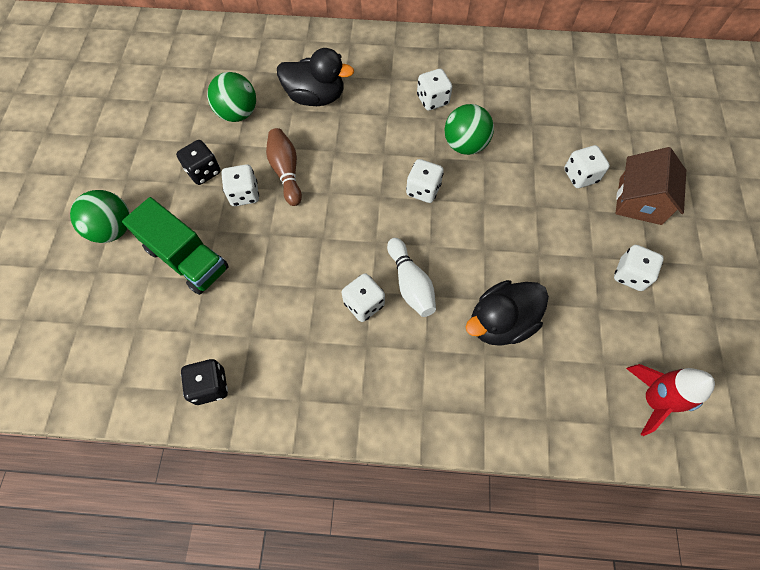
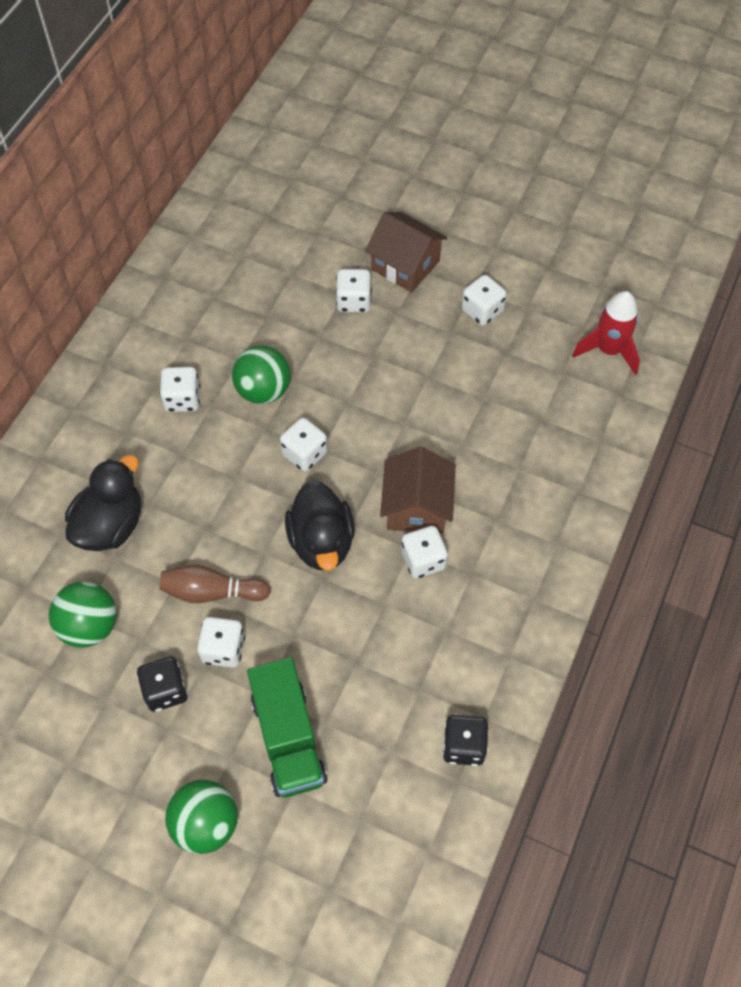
camera: 70 degrees left, 5 degrees down
(187, 258) = (288, 738): green truck -> green truck turned 105 degrees clockwise
(410, 283) = (416, 507): white bowling pin -> brown house
(500, 322) = (491, 440): black duck -> black duck (321, 542)

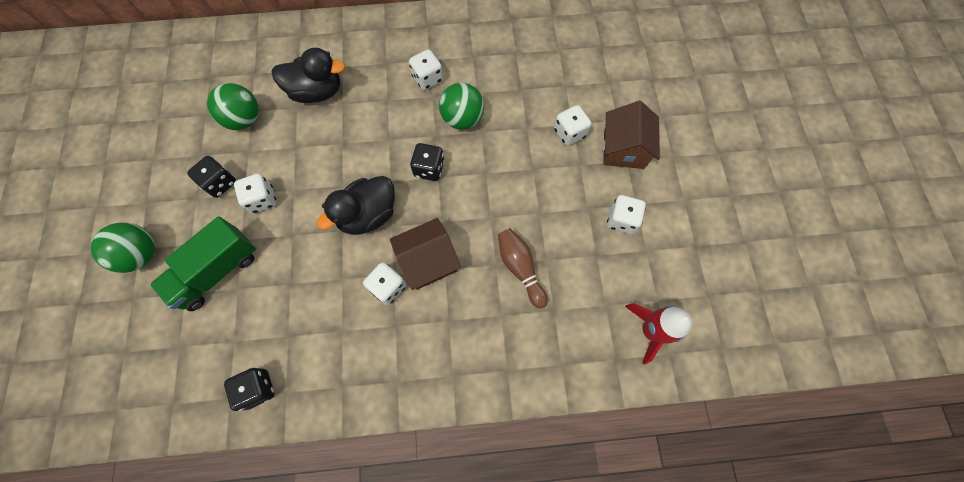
camera: 60 degrees right, 10 degrees up
(212, 592) = (299, 171): brown bowling pin -> brown bowling pin (520, 268)
(304, 454) = (429, 169): white dice -> black dice

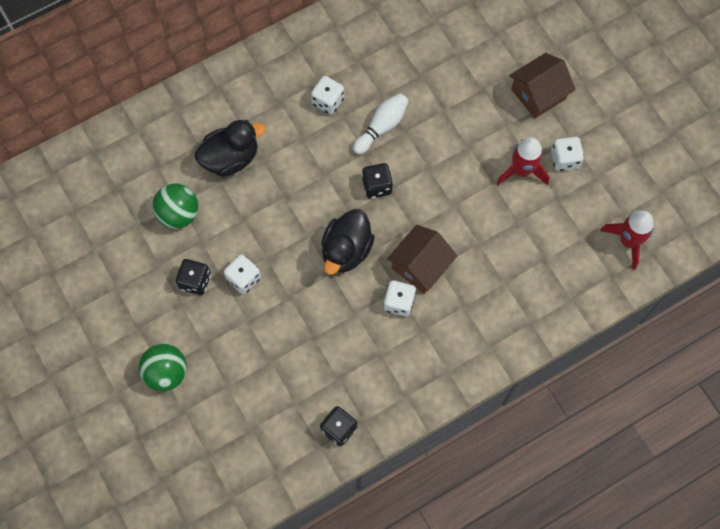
camera: 25 degrees left, 0 degrees up
(217, 271) = (243, 356): green truck -> none
(462, 119) = (381, 127): green ball -> white bowling pin
(520, 268) = (500, 238): brown bowling pin -> none
(569, 133) = (484, 99): white dice -> none
(573, 212) = (522, 170): none -> red rocket
(624, 149) = (538, 94): brown house -> brown house turned 75 degrees clockwise

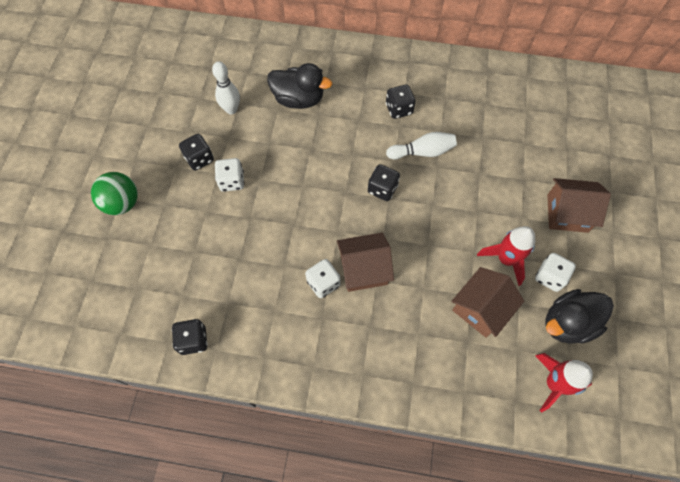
camera: 40 degrees right, 5 degrees down
(178, 214) = (231, 109): green ball -> white bowling pin
(328, 101) = (399, 109): white dice -> black dice
(346, 250) = (319, 216): black duck -> black duck (567, 323)
(534, 226) = (481, 308): none -> brown house

